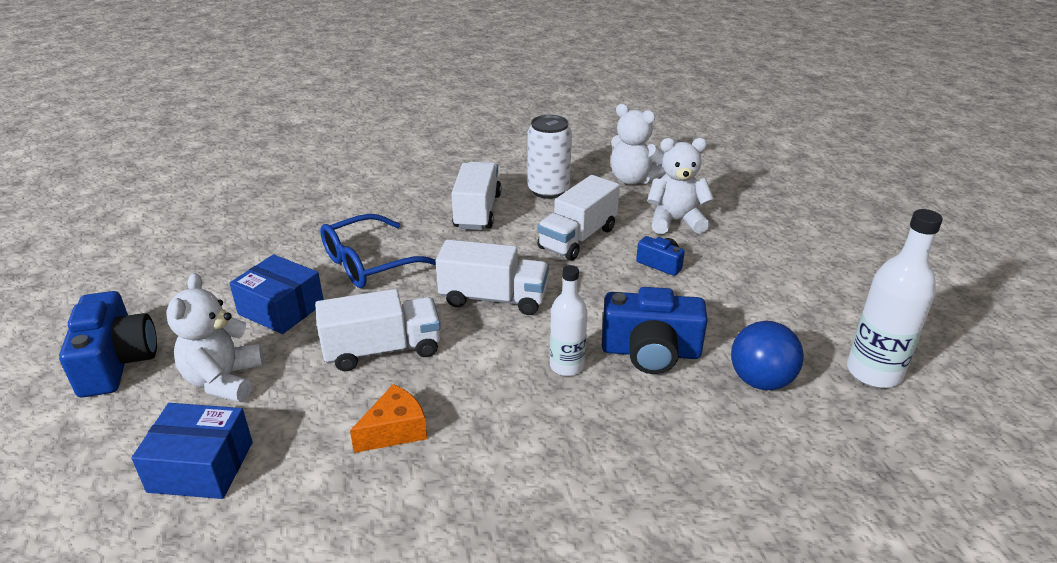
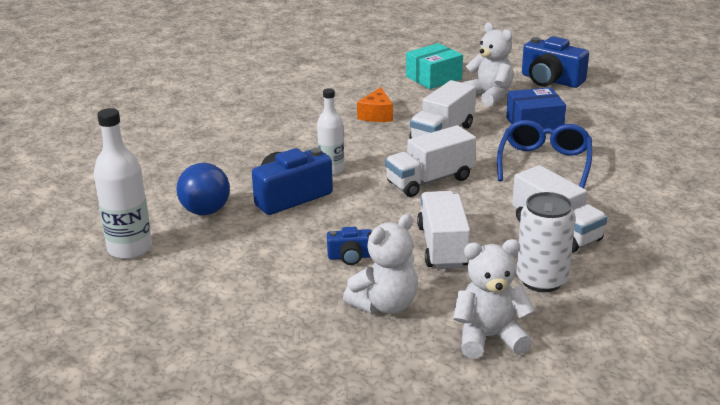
camera: 140 degrees right, 5 degrees down
(201, 466) = (433, 78): blue box -> turquoise box

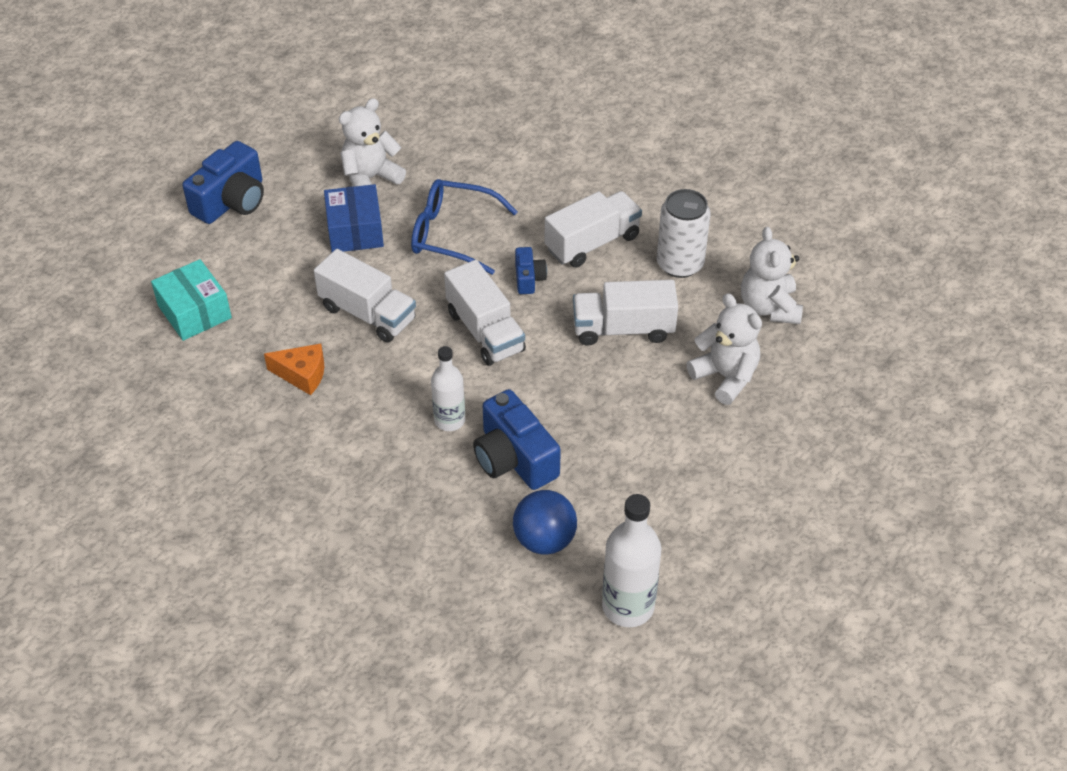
camera: 90 degrees left, 20 degrees up
(350, 257) = (642, 402): blue camera -> blue camera (528, 278)
(489, 95) = (265, 262): white teddy bear -> white teddy bear (370, 178)

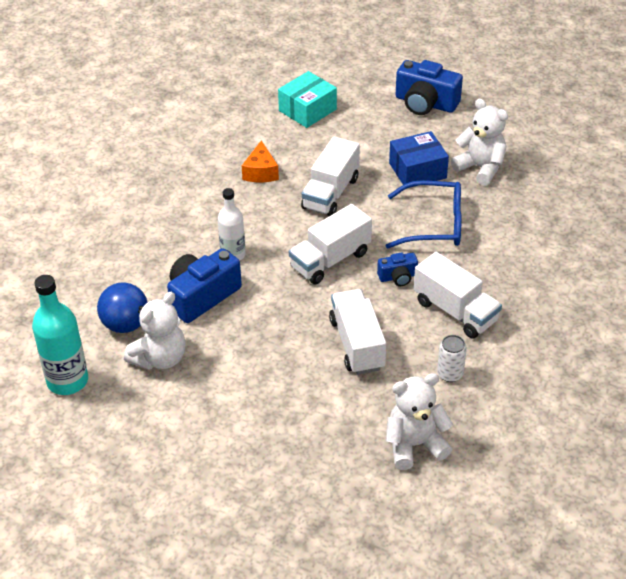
camera: 80 degrees right, 5 degrees down
(453, 234) = (434, 224): blue glasses -> blue glasses turned 90 degrees clockwise
(628, 606) = (67, 381): white bottle -> turquoise bottle
(680, 264) = (450, 374): white can -> white can, size x0.58
(725, 376) = (319, 420): white teddy bear -> white teddy bear (160, 358)

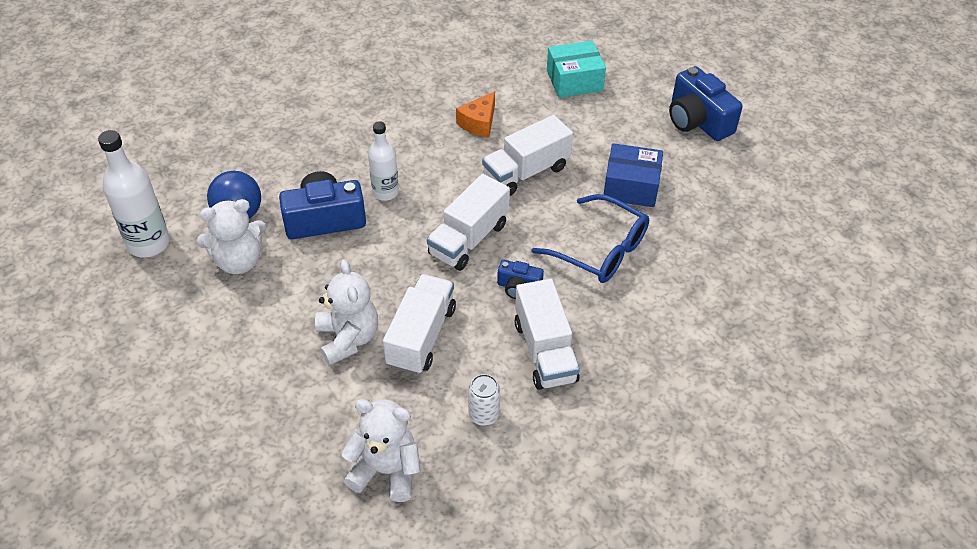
camera: 30 degrees right, 5 degrees up
(67, 381) = (149, 243): turquoise bottle -> white bottle
(330, 260) = (469, 239): white truck -> white truck turned 45 degrees counterclockwise
(480, 168) = (699, 212): white teddy bear -> white teddy bear (348, 338)

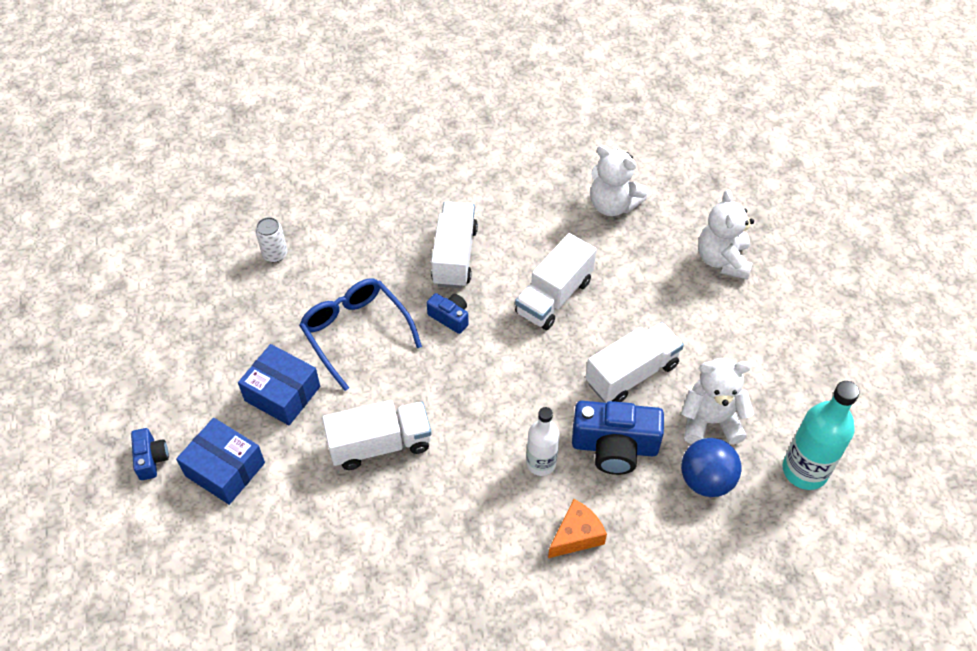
camera: 160 degrees left, 5 degrees up
(149, 243) = (804, 470): white bottle -> turquoise bottle
(348, 338) = (618, 312): white teddy bear -> white teddy bear (722, 260)
(469, 239) = (475, 380): white truck -> white truck (631, 374)
(479, 123) = (399, 534): orange cheese -> orange cheese (576, 535)
(483, 414) = (525, 223): white can -> white can (275, 254)
(574, 80) = (249, 570): turquoise box -> none
(637, 128) = (225, 469): none -> blue box
(697, 120) = (151, 459): blue camera -> blue camera, size x0.53

